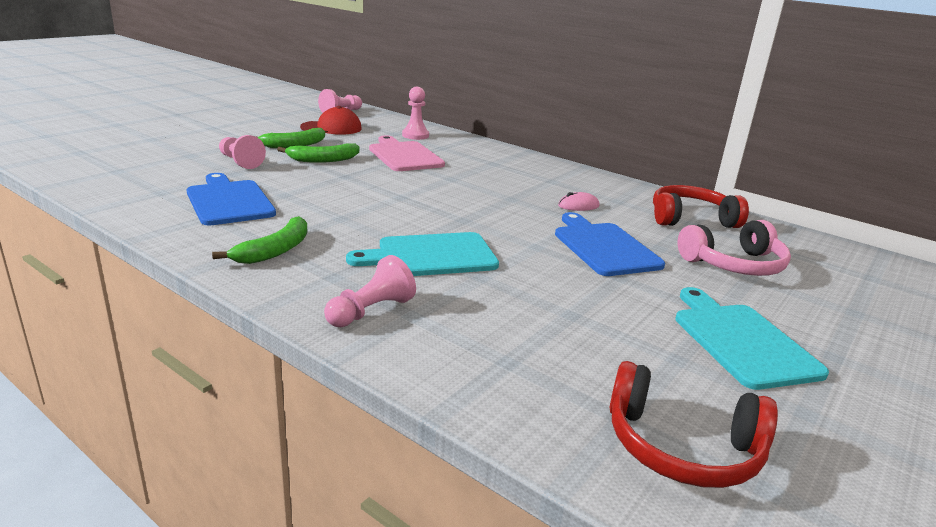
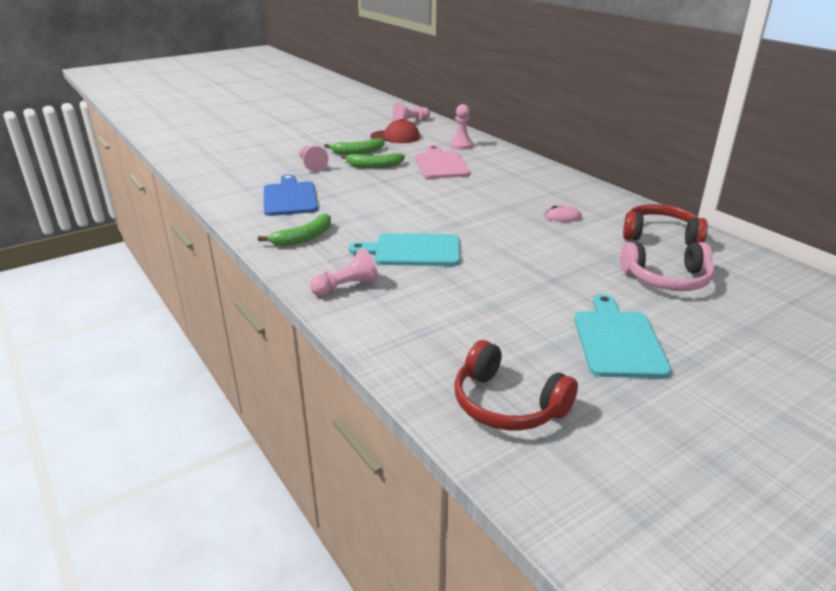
camera: 20 degrees right, 5 degrees up
(604, 247) = (558, 255): blue cutting board -> none

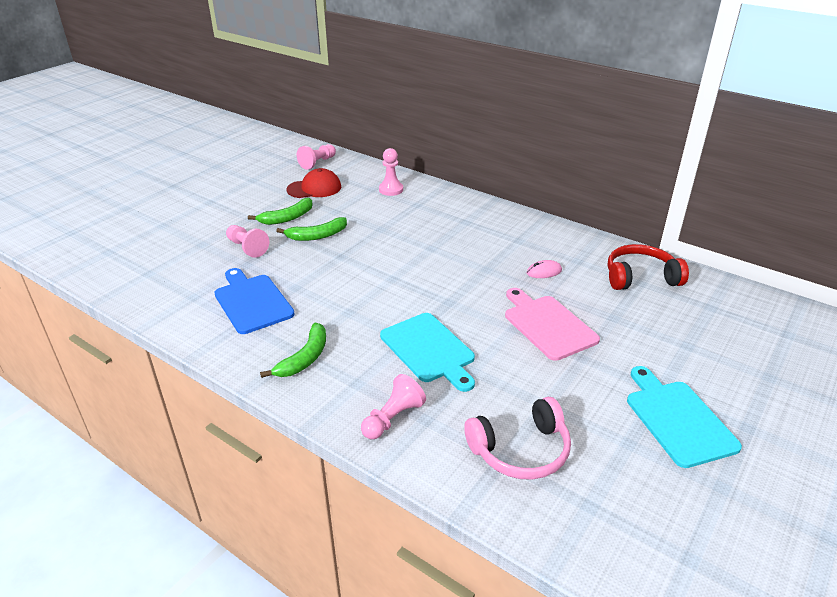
camera: 20 degrees left, 5 degrees up
(413, 250) = (429, 350): turquoise cutting board -> turquoise cutting board turned 105 degrees counterclockwise
(441, 164) = (386, 221): pink cutting board -> pink cutting board (547, 325)
(507, 404) = (631, 527): red headphones -> none
(667, 279) = (675, 331): pink headphones -> pink headphones (520, 450)

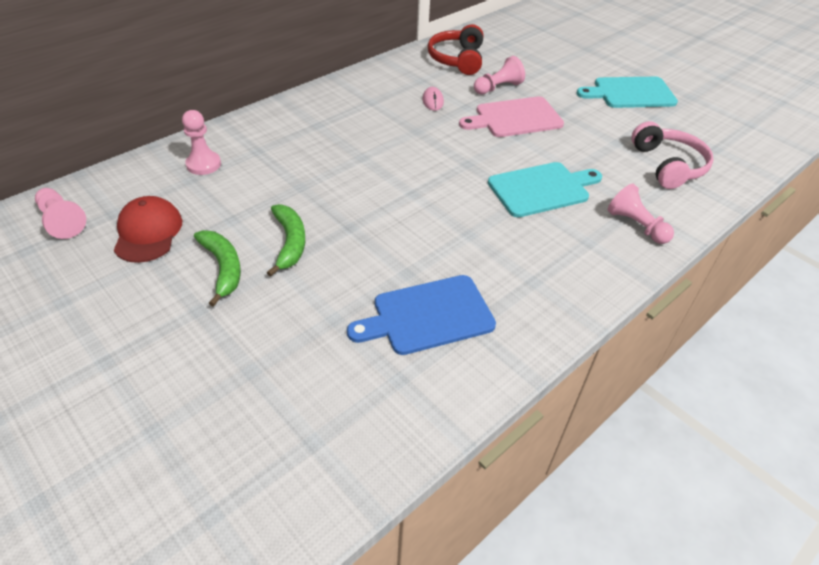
camera: 80 degrees left, 10 degrees up
(247, 248) = (288, 316): pink pawn -> pink pawn (498, 88)
(304, 358) = (546, 276): green banana -> none

